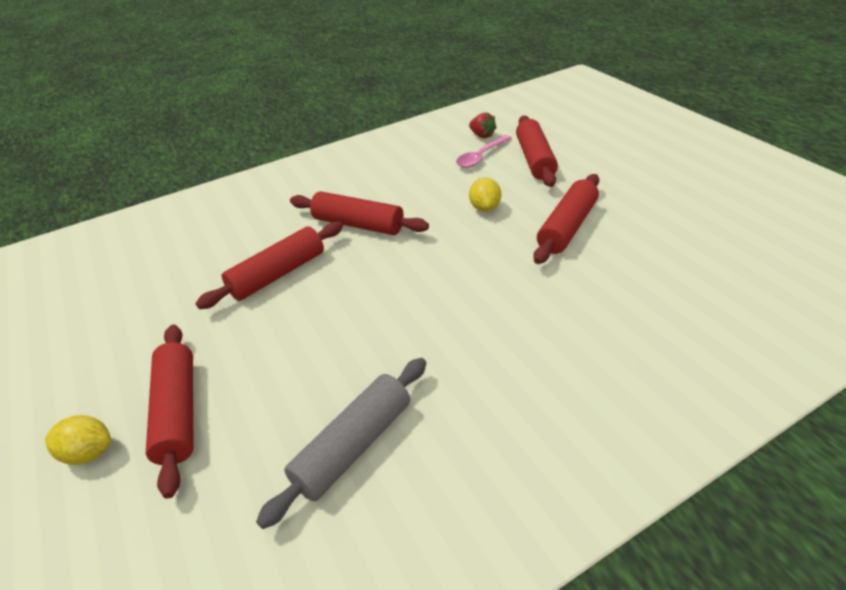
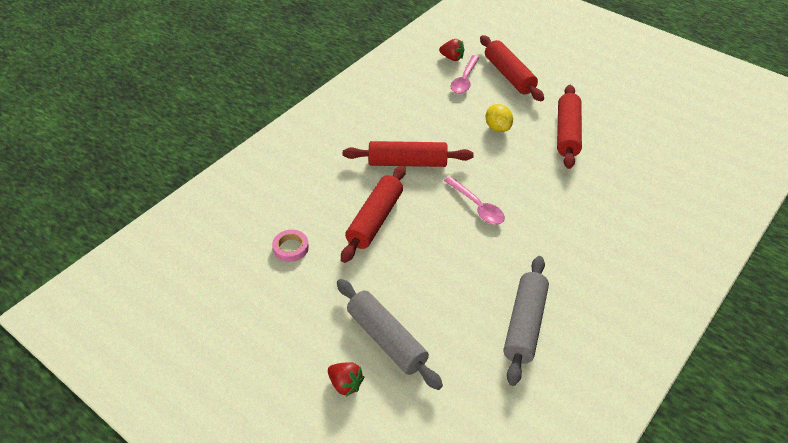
camera: 25 degrees left, 5 degrees up
(89, 452) = (345, 384): yellow lemon -> red strawberry
(172, 283) = (291, 248): none -> pink tape
(178, 412) = (386, 339): red rolling pin -> grey rolling pin
(400, 285) = (477, 206): none -> pink spoon

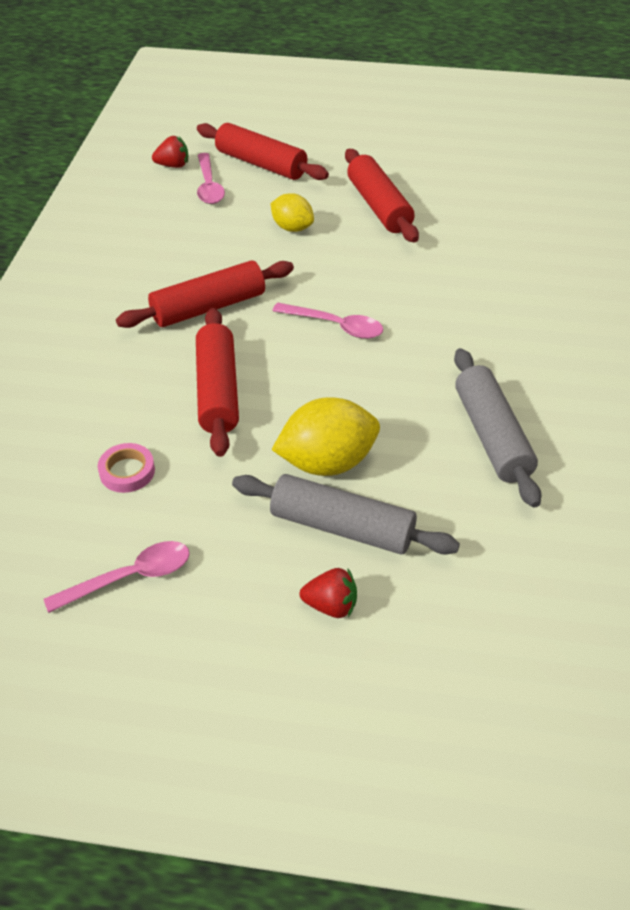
camera: 30 degrees left, 0 degrees up
(250, 312) = (130, 577): none -> pink spoon
(407, 294) = (327, 462): none -> yellow lemon

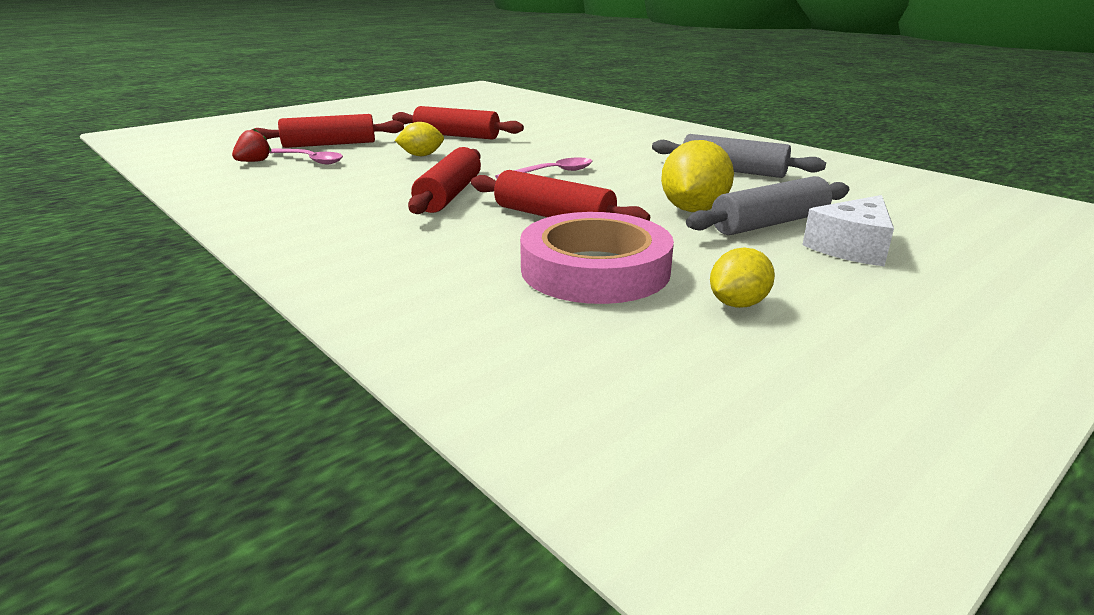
camera: 50 degrees left, 20 degrees down
(127, 471) = (595, 269): pink tape -> pink tape, size x2.44
(130, 577) = (737, 304): pink spoon -> yellow lemon
(331, 605) = (851, 247): red strawberry -> white cheese

